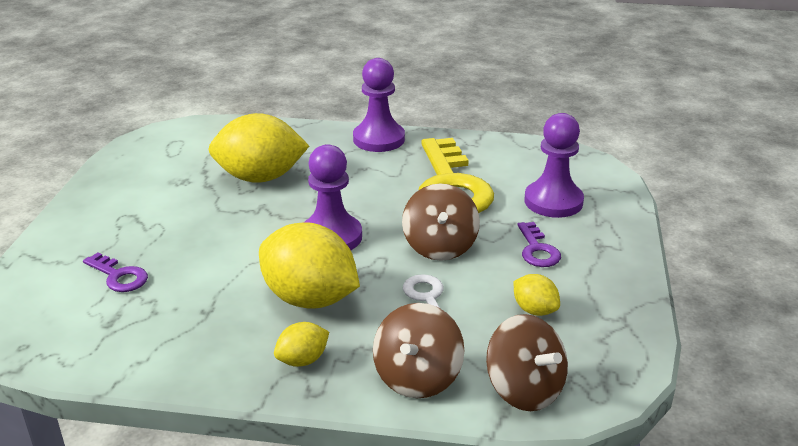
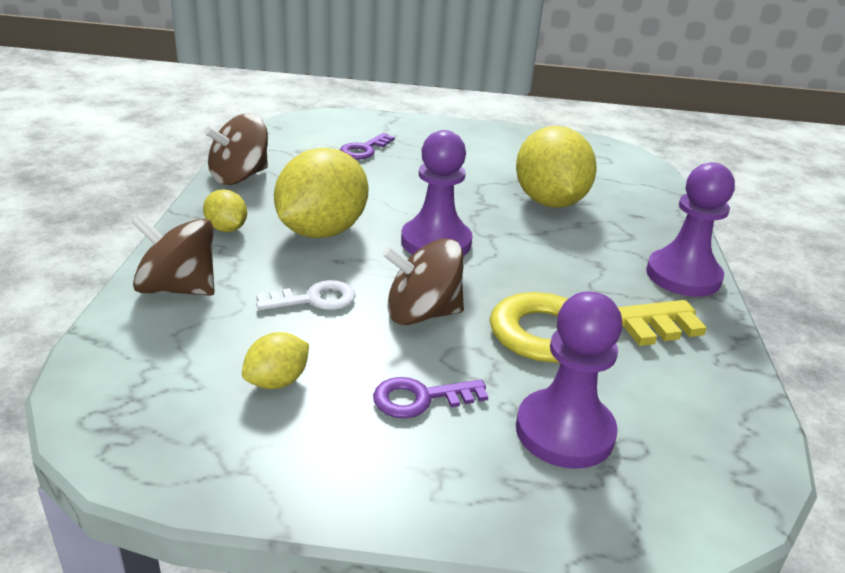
camera: 85 degrees right, 0 degrees up
(524, 389) = (129, 358): brown spinning top -> brown spinning top (239, 177)

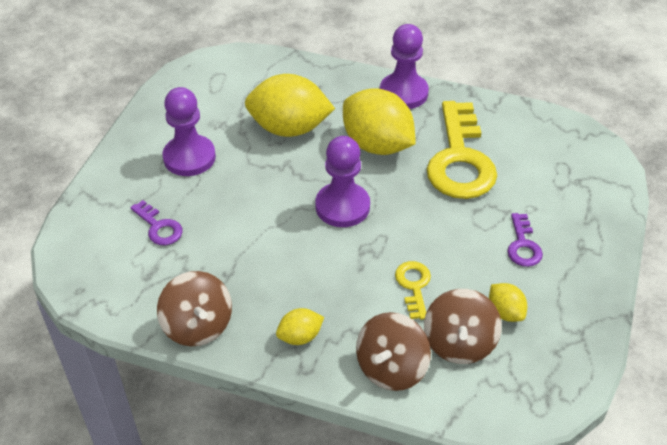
camera: 75 degrees left, 15 degrees up
(315, 299) = (413, 286): white key -> yellow key
(322, 231) = (314, 273): yellow lemon -> yellow lemon (377, 145)
(422, 313) = (436, 230): brown spinning top -> brown spinning top (459, 343)
(564, 431) = (551, 190): purple pawn -> purple pawn (189, 157)

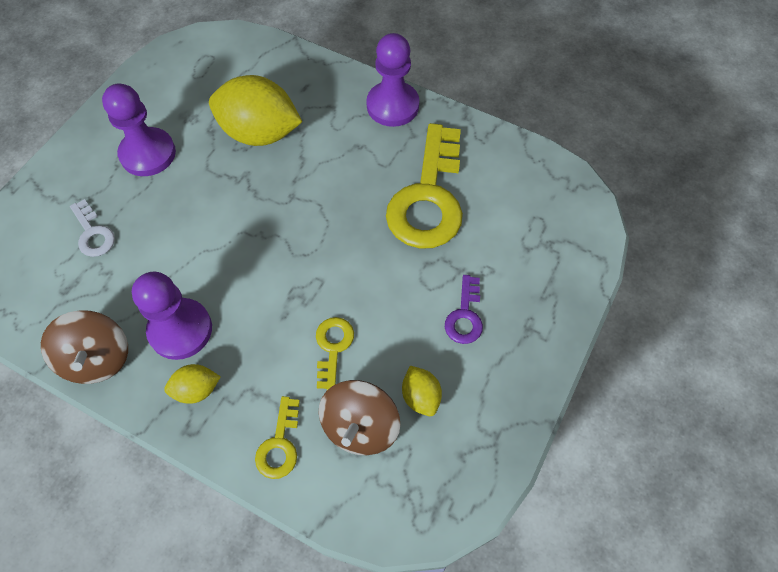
camera: 10 degrees right, 15 degrees up
(159, 227) = (93, 233): purple key -> white key
(342, 206) = (287, 237): purple pawn -> purple pawn (180, 330)
(377, 145) = (345, 166): yellow lemon -> none
(391, 368) = (279, 444): brown spinning top -> yellow key

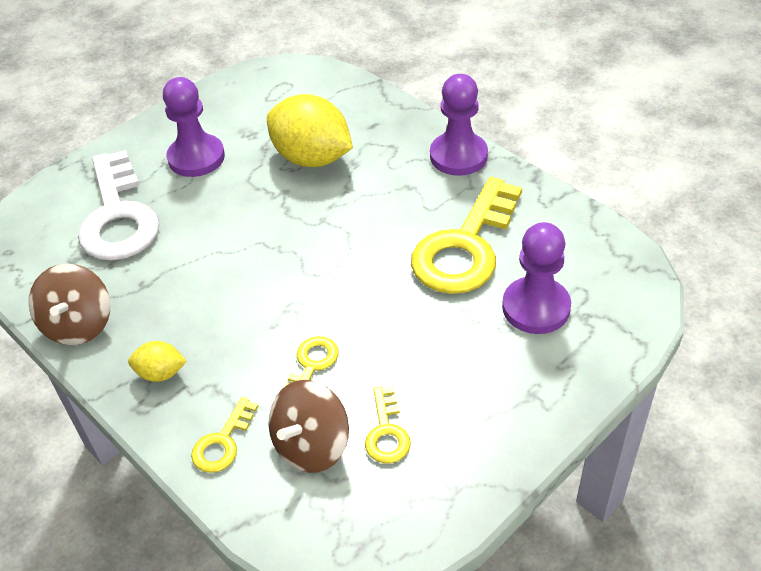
camera: 20 degrees right, 15 degrees down
(93, 233) = (118, 216): white key -> white key, size x2.17
(180, 330) = (166, 316): purple pawn -> purple pawn (536, 307)
(420, 396) = (387, 432): yellow lemon -> yellow key
(465, 316) = (464, 366): purple key -> none

